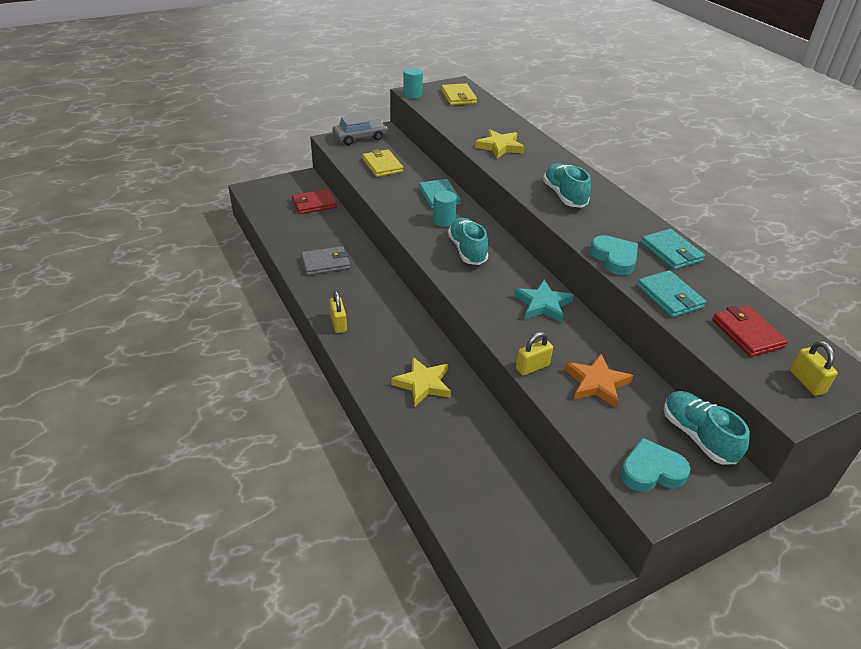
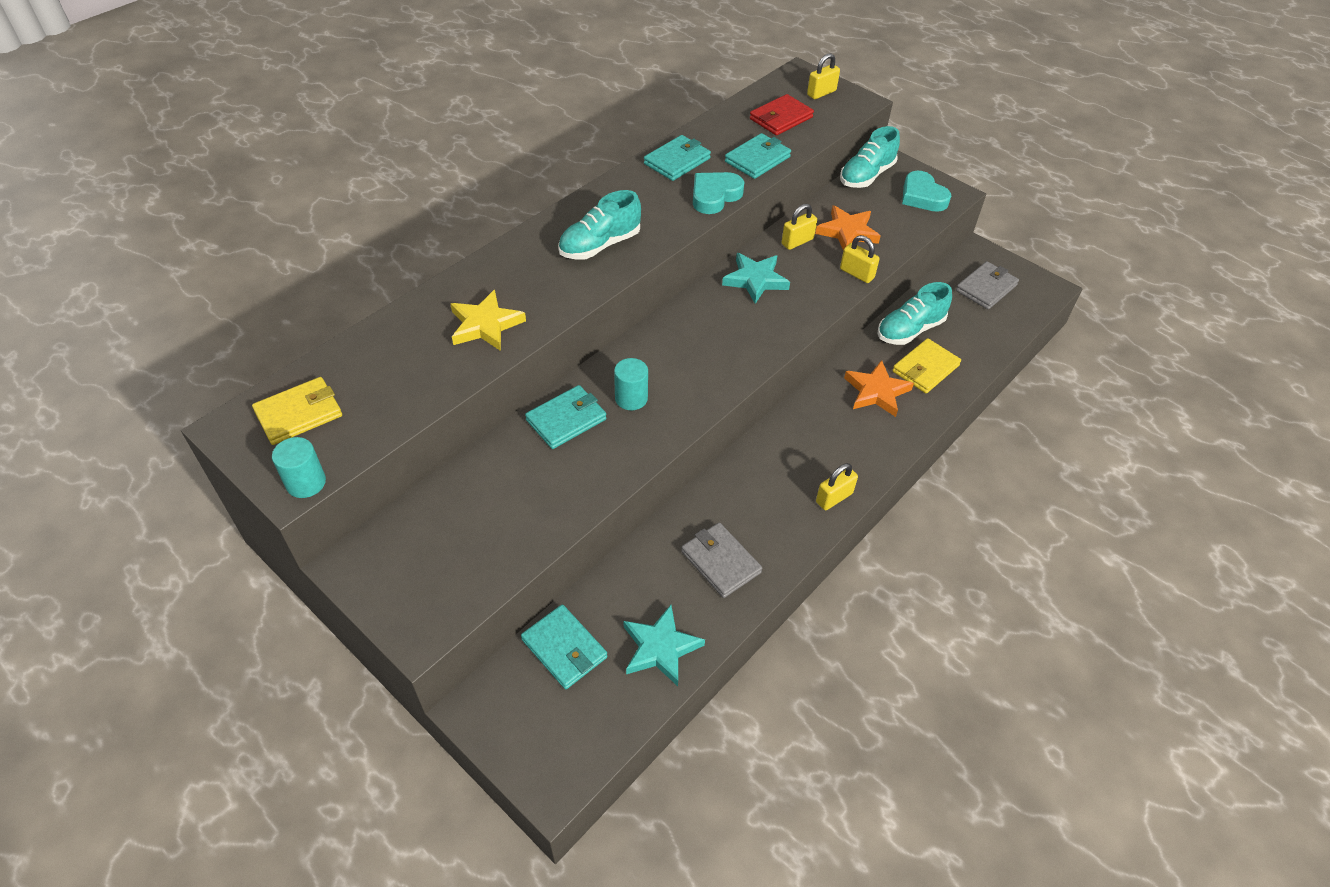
camera: 110 degrees left, 10 degrees up
(290, 230) = (660, 648): none -> turquoise star
(314, 204) = (564, 649): red wallet -> turquoise wallet
(360, 137) = (396, 590): grey car -> none
(382, 165) = (496, 519): yellow wallet -> yellow wallet (925, 368)
(423, 384) = (876, 392): yellow star -> orange star
(467, 250) = (689, 360): turquoise shoe -> turquoise shoe (910, 330)
(529, 535) = (986, 288): none -> grey wallet
(589, 344) = (797, 241): none -> yellow padlock

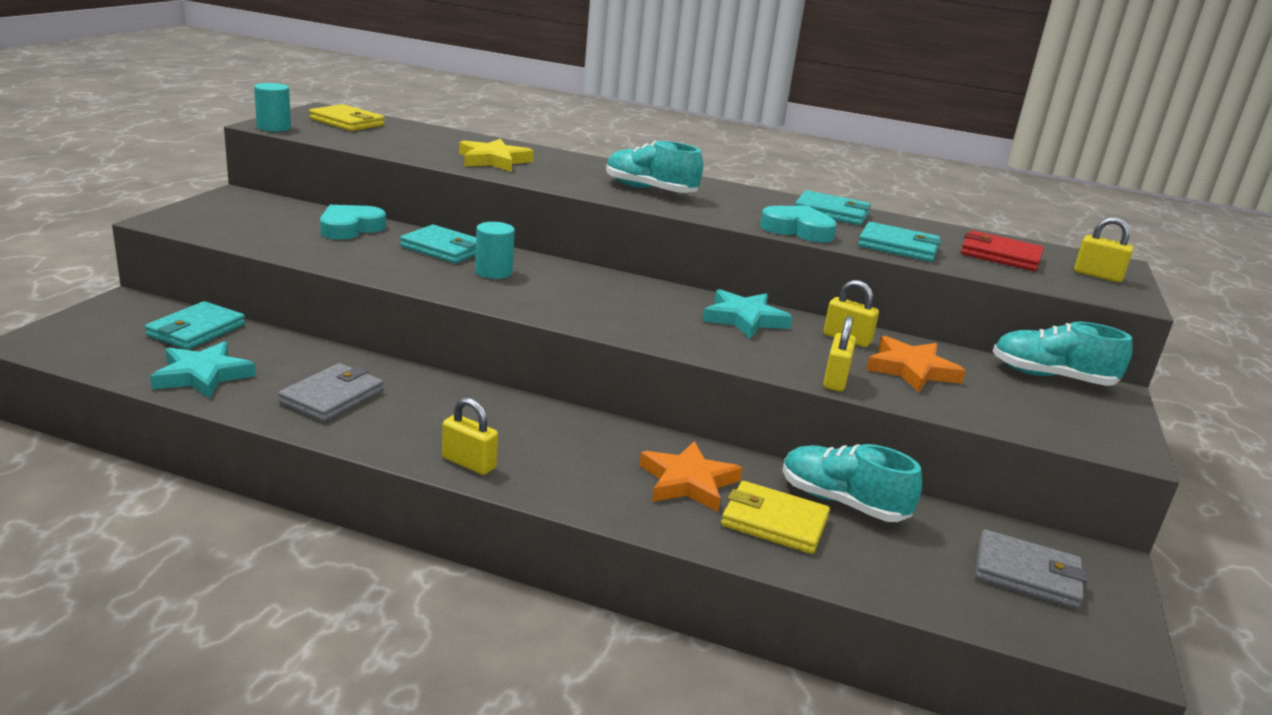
camera: 65 degrees right, 25 degrees down
(922, 196) = (1075, 422): turquoise heart -> turquoise heart (350, 228)

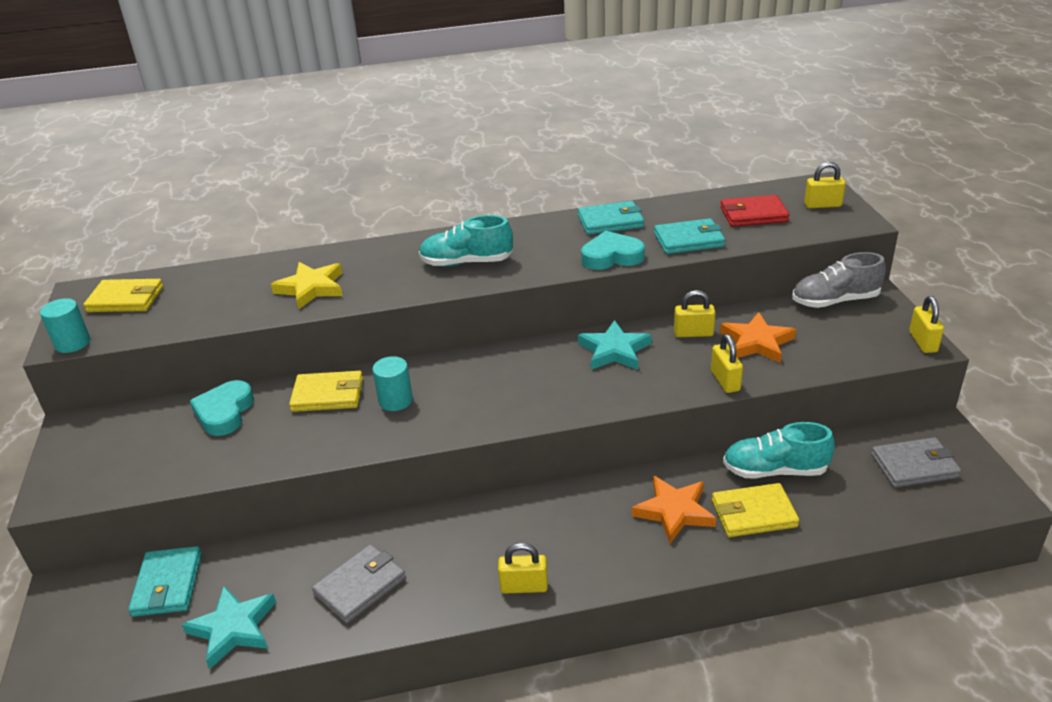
camera: 25 degrees left, 10 degrees up
(332, 397) = (360, 586): grey wallet -> grey wallet turned 45 degrees clockwise
(443, 249) = (328, 395): turquoise wallet -> yellow wallet
(1051, 377) = (835, 301): turquoise shoe -> grey shoe
(1129, 445) = (923, 342): none -> yellow padlock

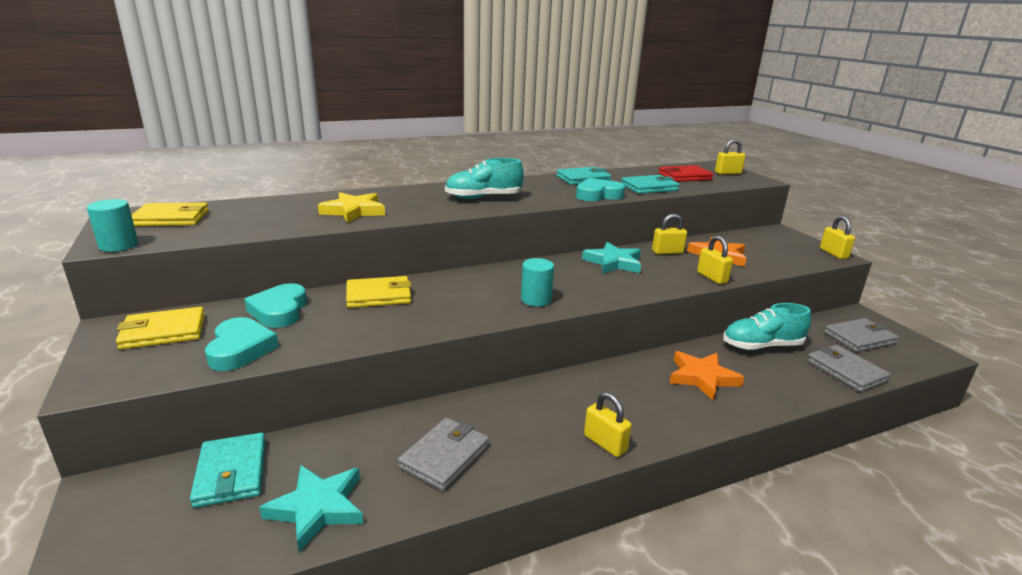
camera: 15 degrees left, 10 degrees down
(179, 462) = (240, 349): none -> turquoise heart
(395, 400) = (444, 297): turquoise cylinder -> turquoise cylinder (536, 299)
(524, 586) = (605, 443): yellow padlock -> yellow padlock turned 60 degrees clockwise
(753, 513) = (765, 375): yellow wallet -> yellow wallet (163, 332)
(835, 301) = (754, 234): grey shoe -> none
(860, 515) = (846, 371): none -> grey wallet

